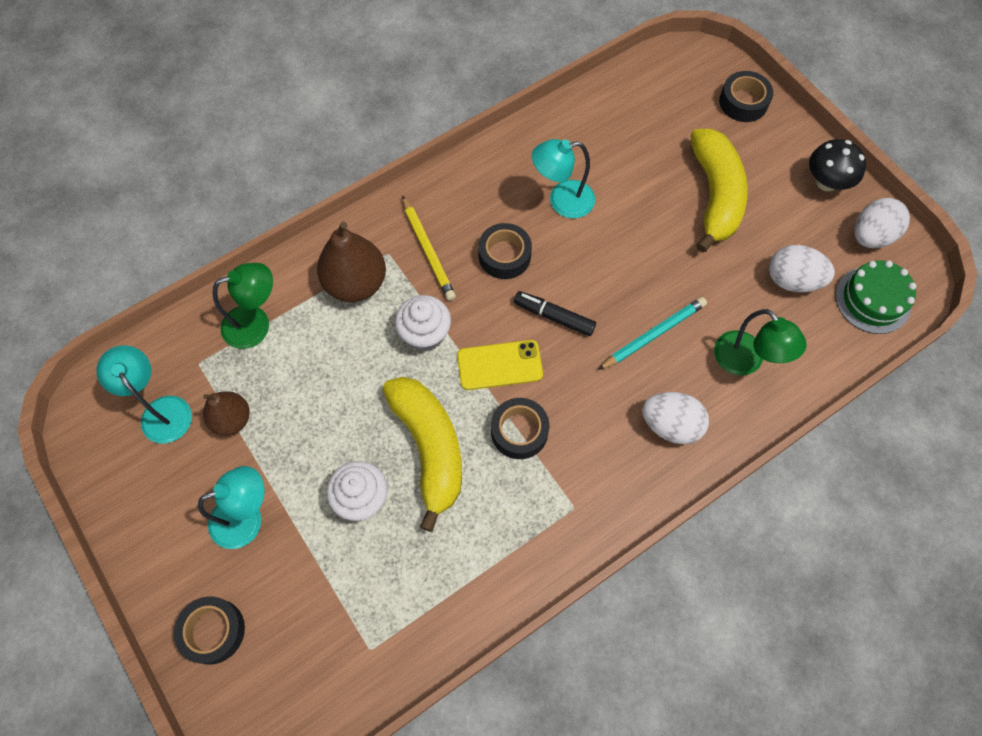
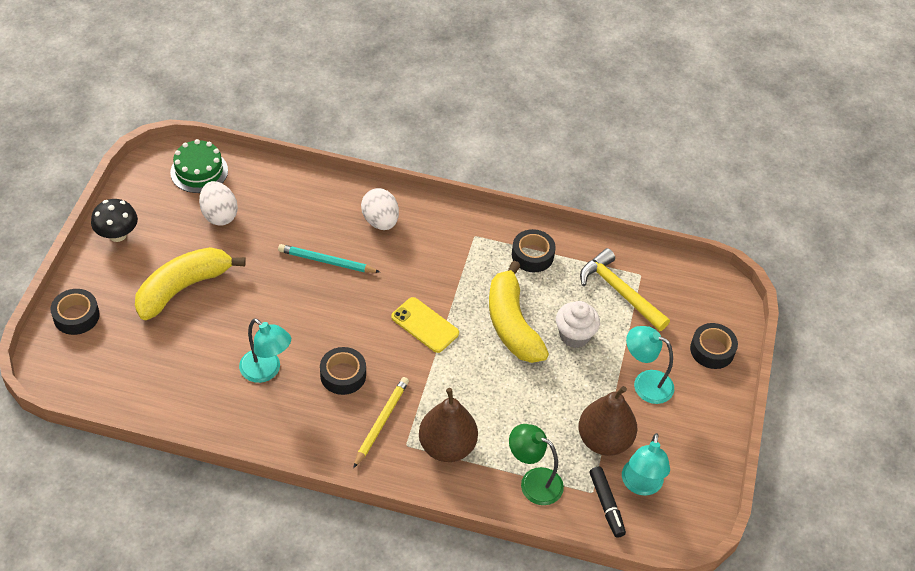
camera: 135 degrees left, 15 degrees down
(232, 419) = (604, 440): brown pear -> brown pear, size x1.60
(370, 601) = (619, 292): none -> yellow hammer
(425, 334) = (444, 379): white cupcake -> none
(429, 448) = (512, 324): yellow banana -> yellow banana turned 45 degrees counterclockwise
(519, 431) = (457, 288): black tape -> black tape (532, 255)
(554, 317) = (363, 319): black marker -> black marker (606, 505)
(745, 362) = (303, 209): green lamp -> none
(871, 236) = (146, 193): white egg -> none

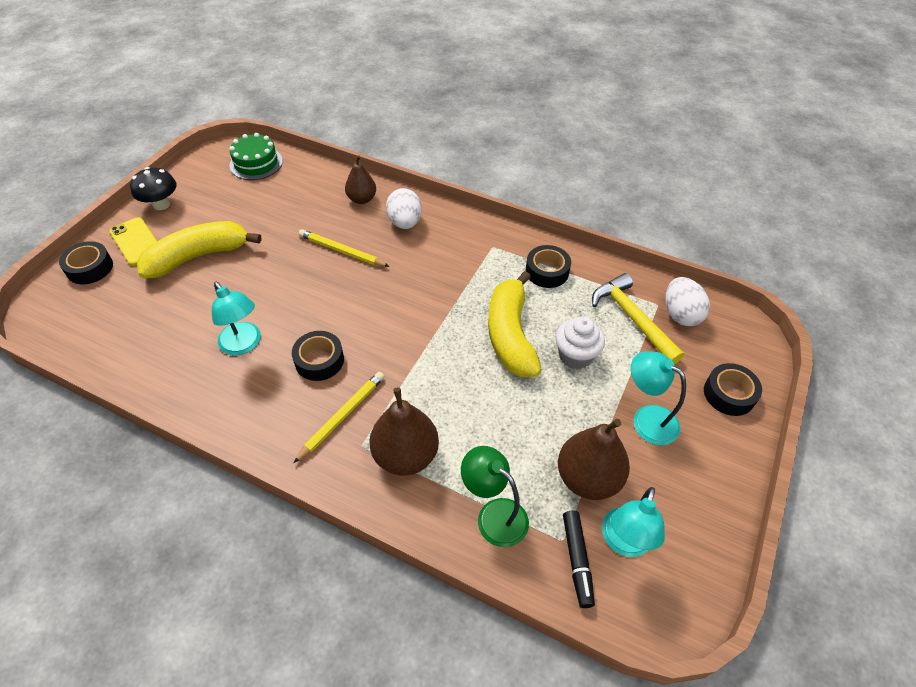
camera: 15 degrees right, 0 degrees up
(219, 215) = (258, 199): white egg -> white egg (680, 314)
(326, 261) = (341, 251): turquoise pencil -> yellow pencil
(327, 200) = (362, 199): none -> brown pear
(425, 325) = (419, 323): yellow phone -> yellow phone (136, 241)

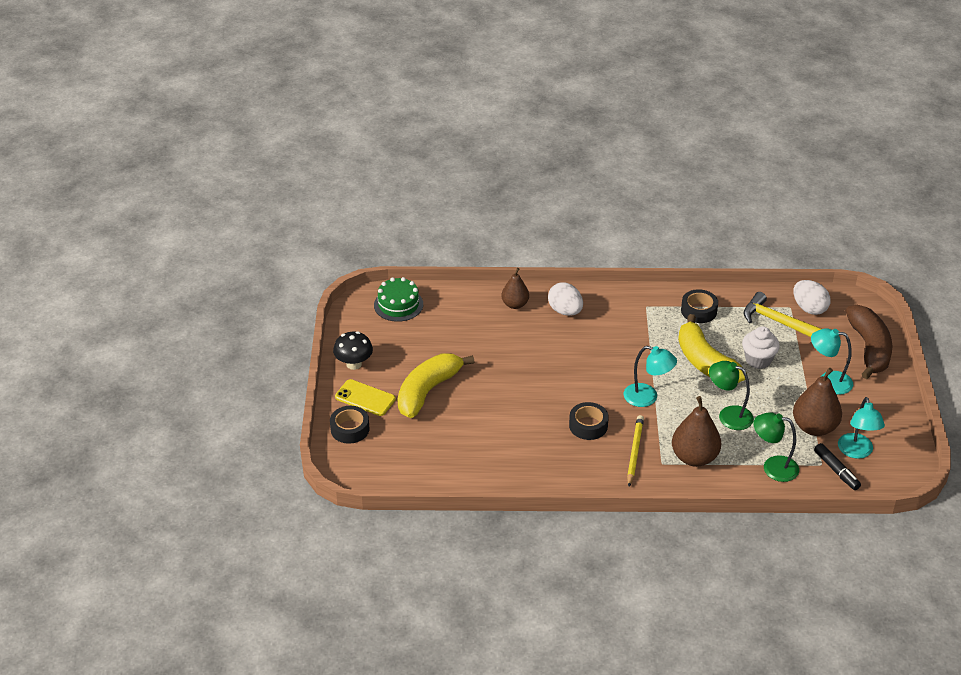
camera: 25 degrees left, 10 degrees down
(244, 345) = (525, 436): turquoise lamp -> turquoise lamp (647, 397)
(341, 251) = (535, 348): yellow pencil -> none
(489, 415) = (728, 415): none -> green lamp
(729, 394) = (869, 348): black tape -> brown banana

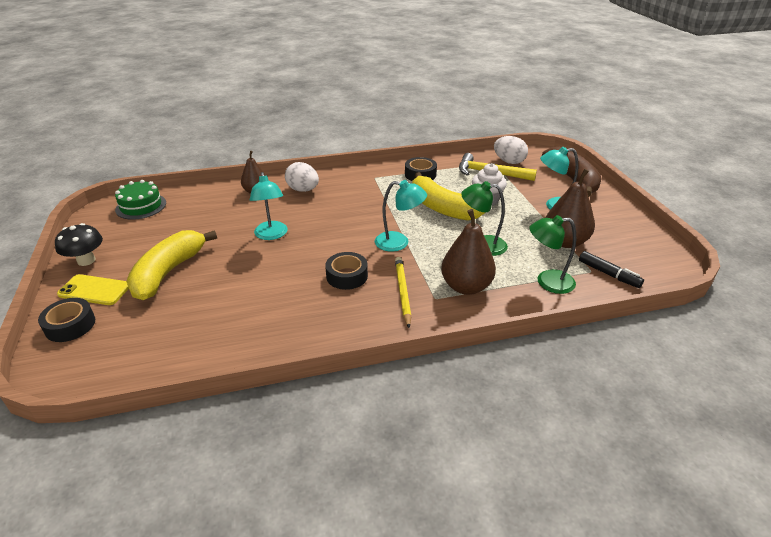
camera: 15 degrees left, 5 degrees down
(856, 452) = (615, 255): turquoise lamp -> turquoise lamp (271, 235)

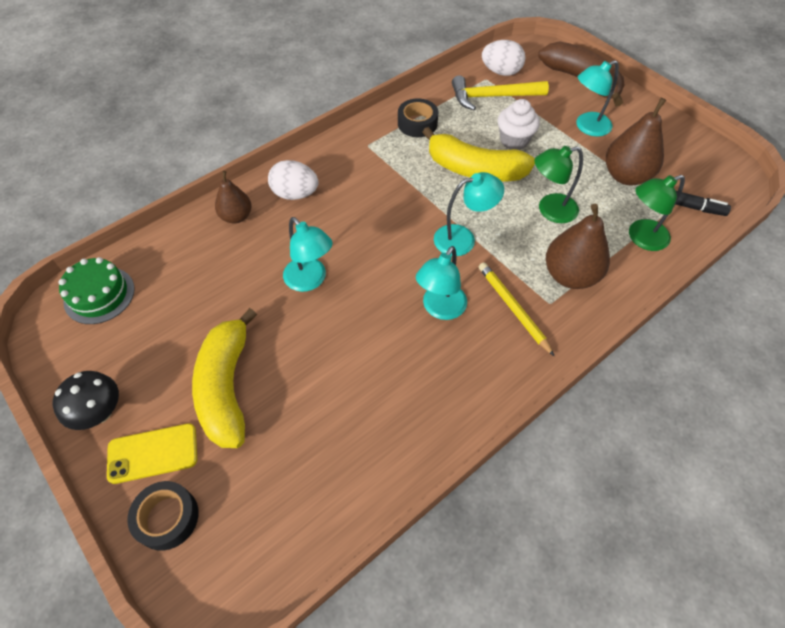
camera: 25 degrees left, 20 degrees up
(347, 276) = (440, 309): black tape -> turquoise lamp

